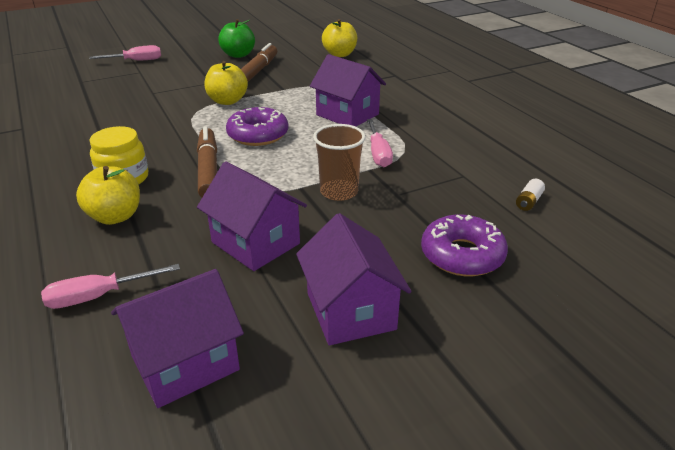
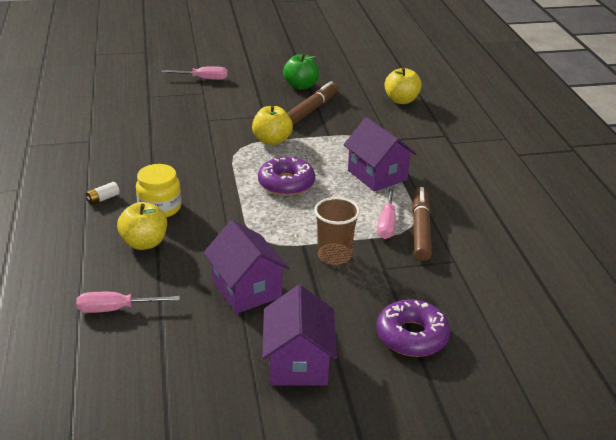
camera: 15 degrees right, 0 degrees up
(185, 363) = (163, 374): purple house -> none
(208, 169) = (231, 212): brown marker -> brown marker (420, 229)
(528, 201) = (500, 299): white battery -> white battery (103, 199)

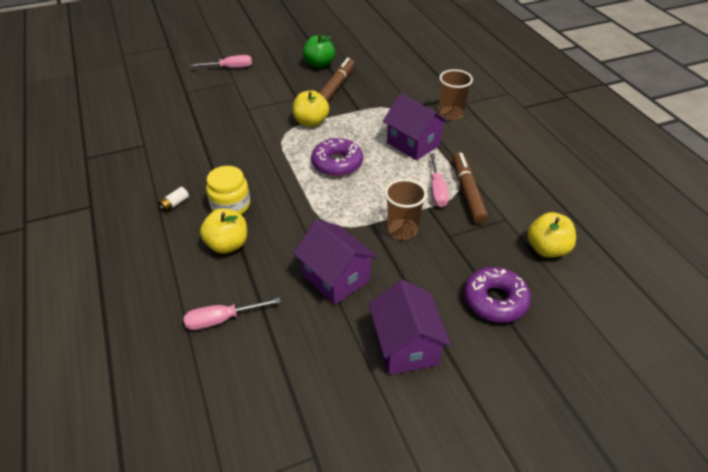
camera: 10 degrees left, 10 degrees up
(401, 100) = (410, 67): yellow apple -> yellow apple (547, 249)
(430, 151) = (451, 114): none -> brown cup

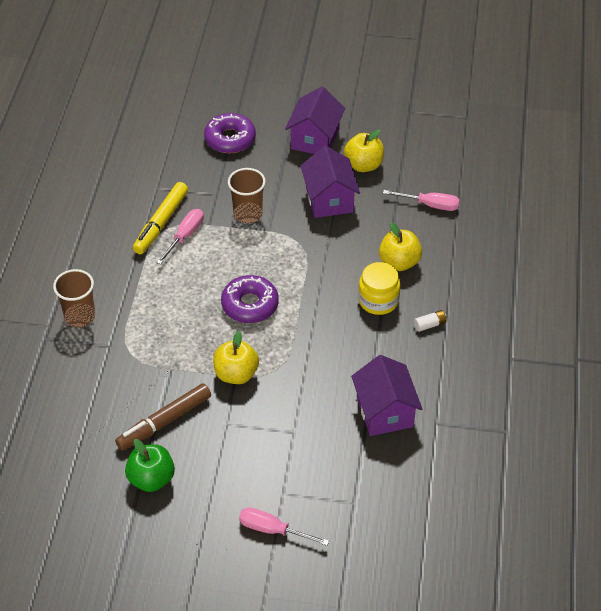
camera: 150 degrees left, 5 degrees up
(413, 144) = (156, 295): purple house -> purple house (384, 411)
(467, 192) = (161, 223): brown marker -> yellow marker
(547, 249) = (153, 154): yellow apple -> yellow apple (363, 165)

